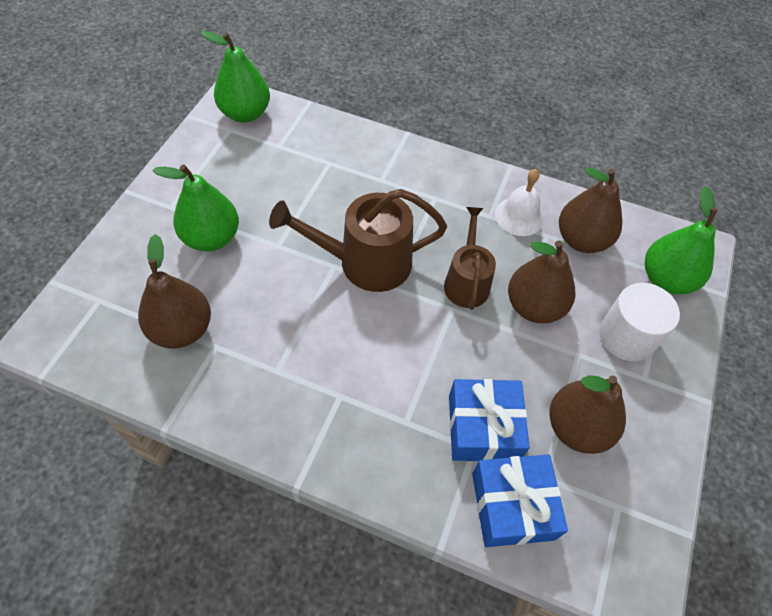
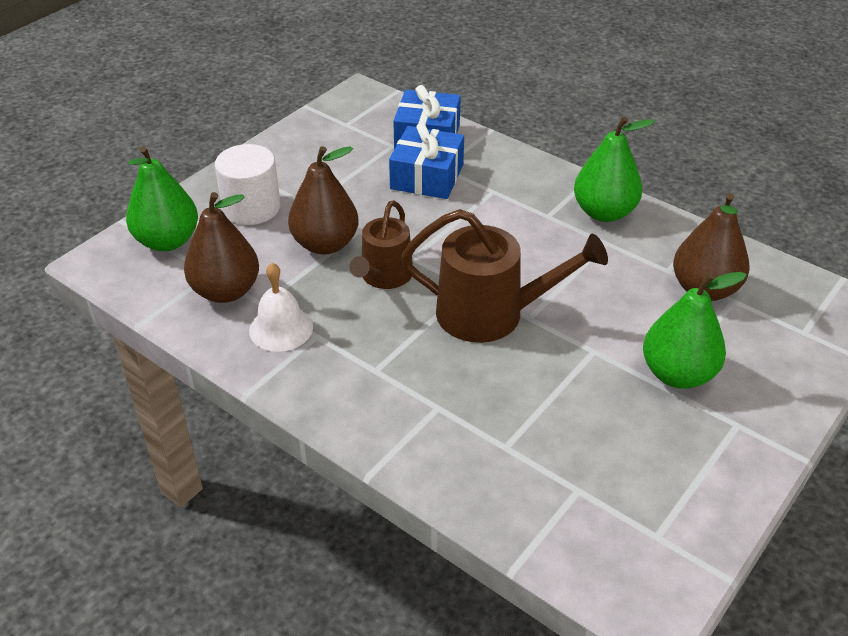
camera: 160 degrees left, 15 degrees down
(245, 113) = (629, 563): green pear -> green pear (604, 212)
(577, 427) = (346, 164): brown pear -> none

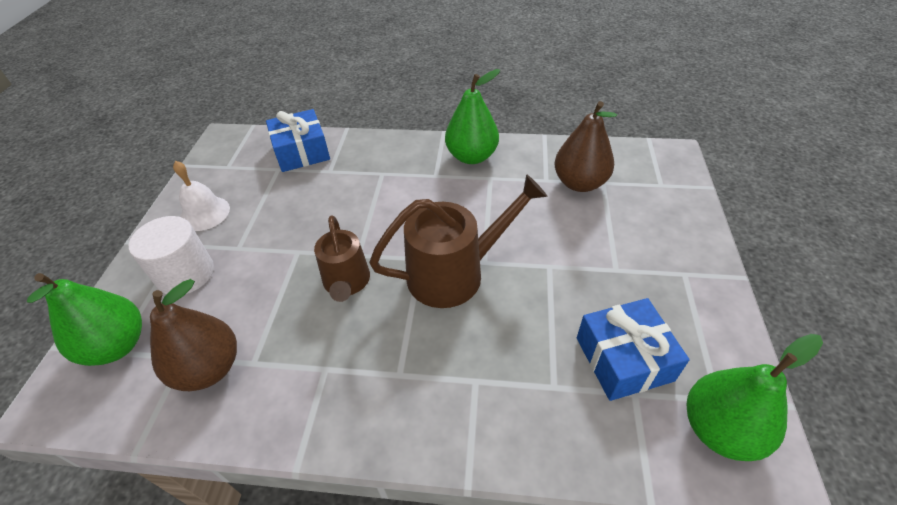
camera: 30 degrees left, 5 degrees up
(281, 328) = (287, 379): white bell -> white bell (205, 213)
(325, 244) = (276, 277): brown pear -> none
(427, 177) = (323, 183): blue gift -> blue gift (624, 359)
(677, 374) = (617, 255): green pear -> green pear (720, 429)

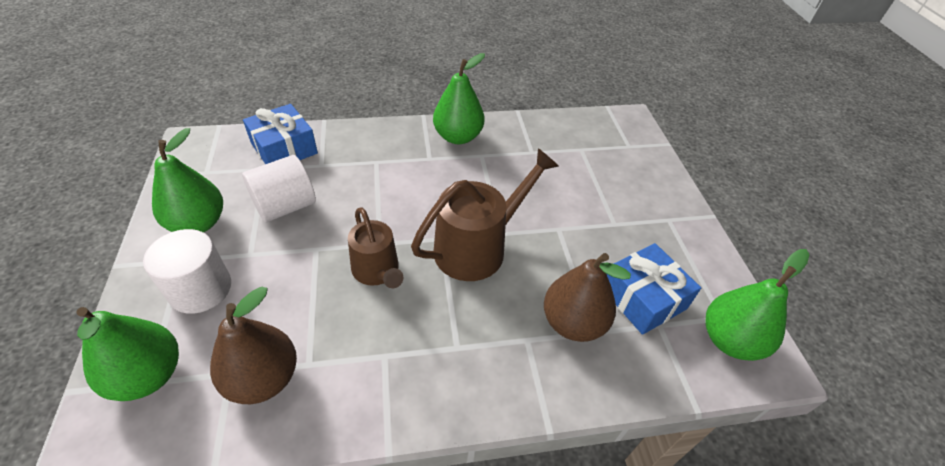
camera: 20 degrees left, 0 degrees up
(205, 213) = (198, 223): white bell -> green pear
(284, 207) = (285, 206): none -> white cylinder
(579, 183) = (561, 152): brown pear -> brown pear (573, 323)

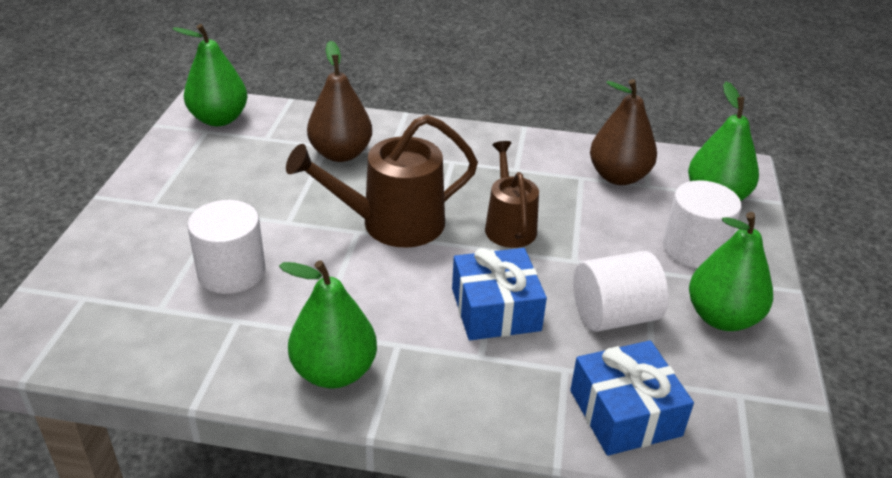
camera: 160 degrees left, 10 degrees down
(562, 179) = (231, 272): none -> white cylinder
(643, 298) = (260, 155): blue gift -> blue gift (495, 309)

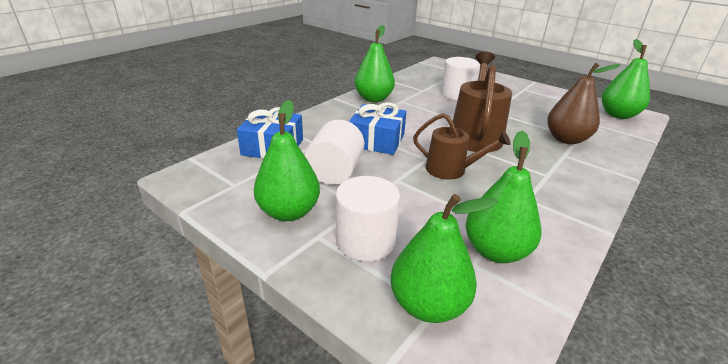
camera: 120 degrees right, 5 degrees down
(618, 176) = (496, 251): brown pear -> green pear

